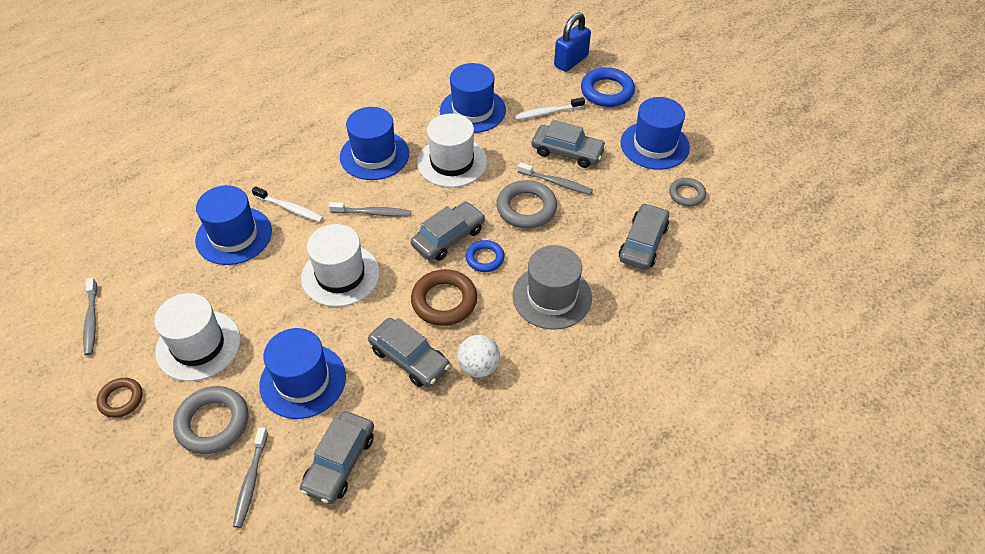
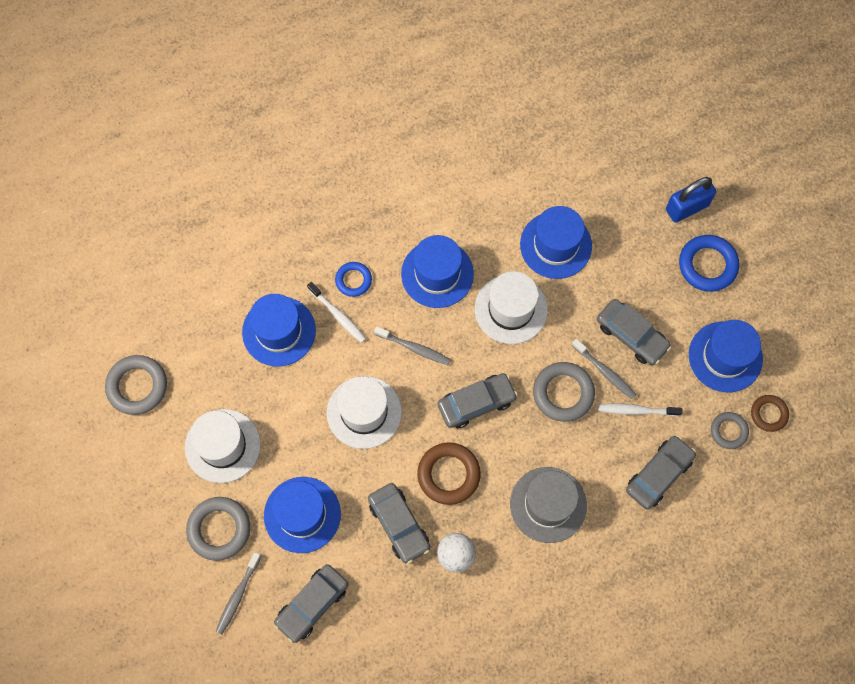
camera: 20 degrees right, 20 degrees up
(91, 321) = (137, 386): grey toothbrush -> grey ring
(121, 399) = (149, 479): brown ring -> brown ring (769, 414)
(485, 258) = (502, 439): blue ring -> blue ring (353, 280)
(547, 113) = (632, 274): white toothbrush -> white toothbrush (637, 410)

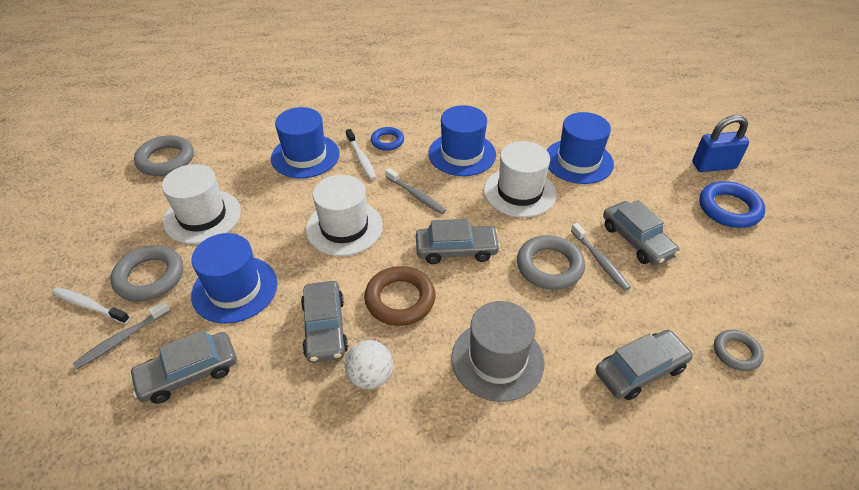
camera: 20 degrees right, 25 degrees down
(637, 410) = (627, 302): white toothbrush -> white toothbrush (89, 306)
(725, 357) = (740, 284): blue hat -> none
(769, 414) = (789, 350): brown ring -> none

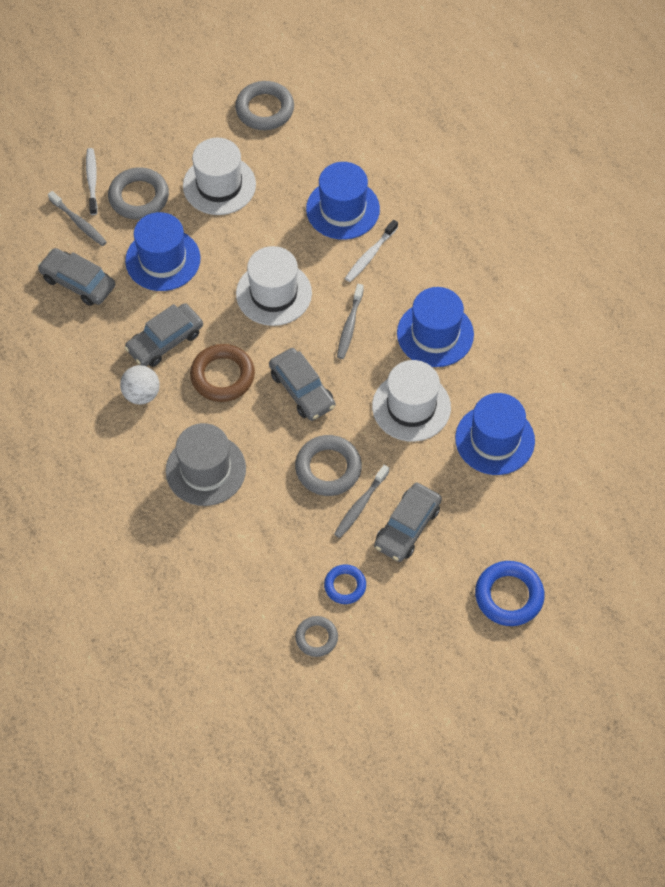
camera: 60 degrees right, 15 degrees up
(122, 339) = (79, 223): grey toothbrush -> grey toothbrush turned 150 degrees counterclockwise
(387, 141) = (410, 262): blue ring -> blue ring (345, 586)
(640, 370) = (255, 572): grey car -> none
(713, 166) = (574, 566): blue padlock -> none

